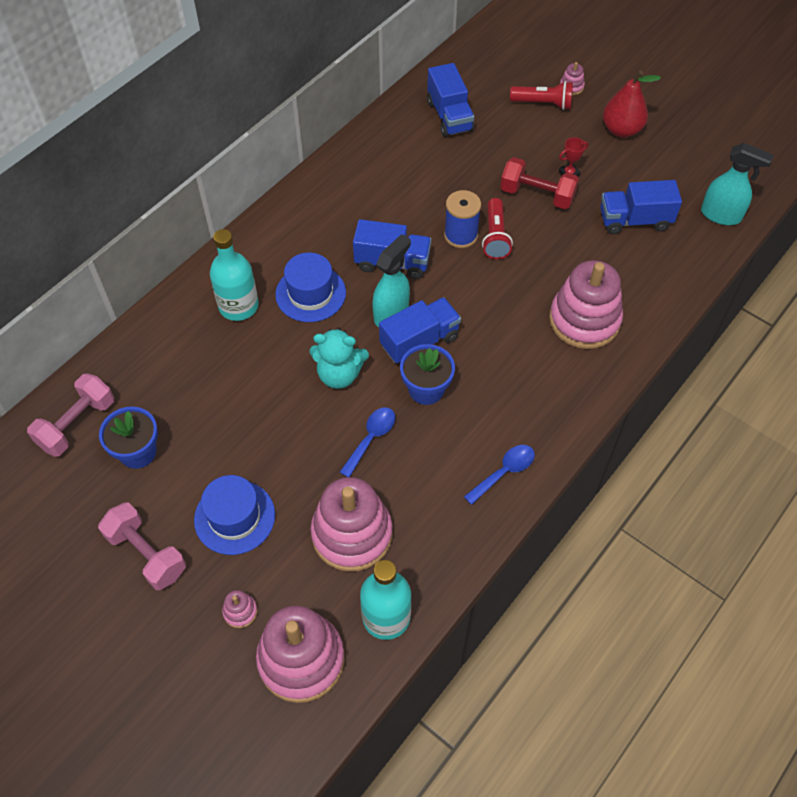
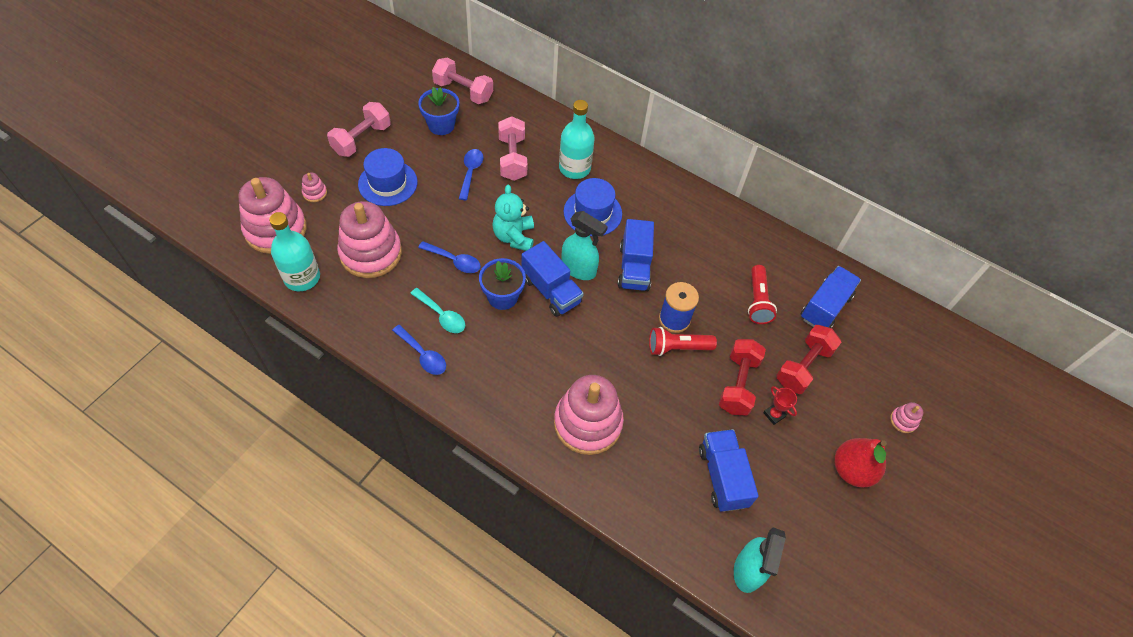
camera: 80 degrees right, 0 degrees up
(212, 370) = (512, 158): none -> pink dumbbell
(229, 418) = (470, 172): none -> blue spoon
(449, 116) = (825, 307): blue truck -> blue truck turned 150 degrees clockwise
(450, 453) = (441, 315): none -> turquoise spoon
(517, 144) = (803, 367): none -> red dumbbell
(543, 104) = (868, 392): red flashlight -> red flashlight (757, 301)

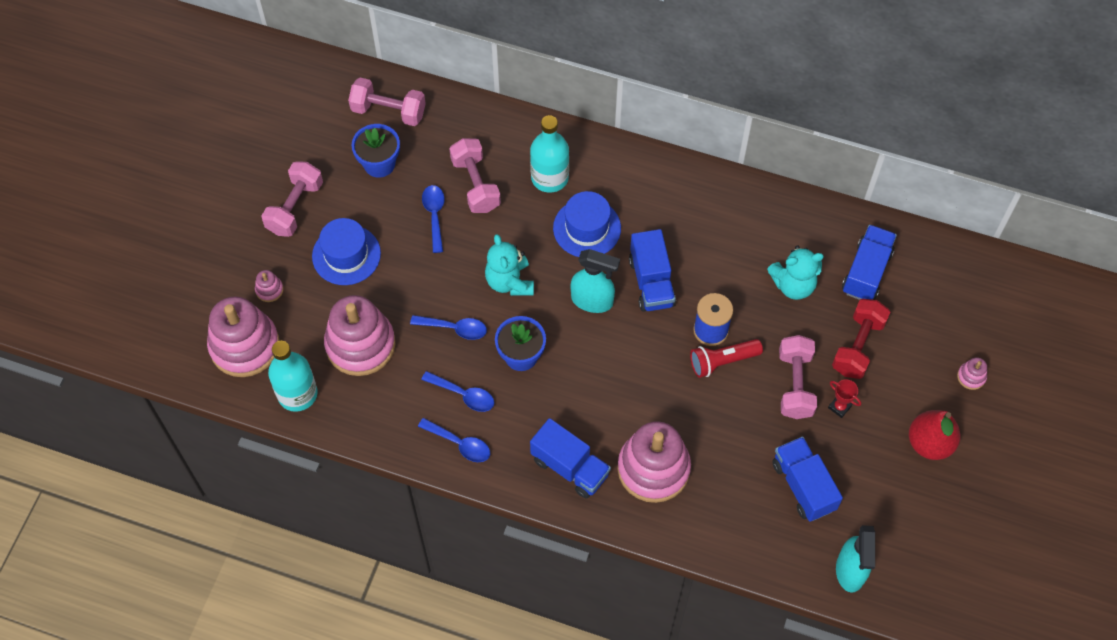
camera: 10 degrees left, 5 degrees up
(441, 315) = (463, 395): turquoise spoon -> blue spoon
(551, 290) = (570, 334): blue truck -> blue truck (570, 467)
(737, 384) = (795, 384): red dumbbell -> pink dumbbell
(757, 301) = (793, 285): red flashlight -> turquoise teddy bear

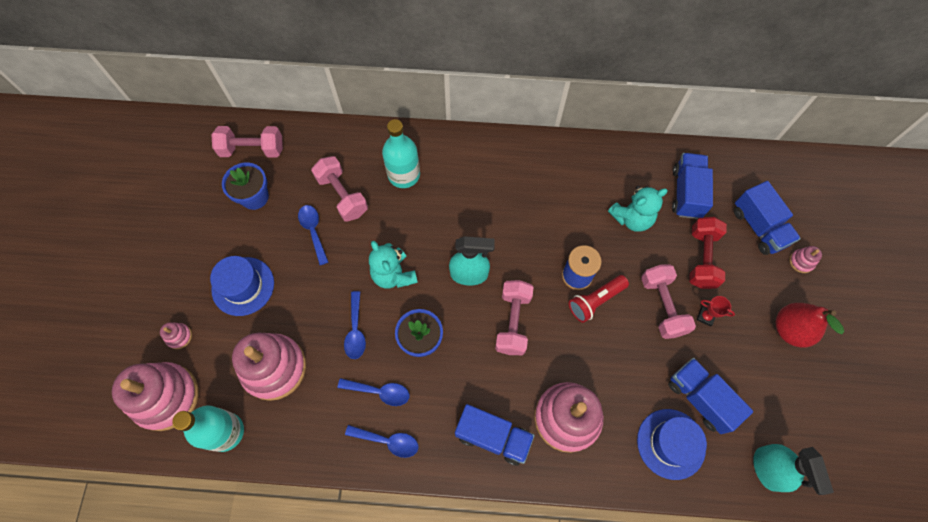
camera: 15 degrees left, 5 degrees up
(295, 207) = (187, 254): pink dumbbell -> pink dumbbell (513, 322)
(454, 328) = (355, 330): blue spoon -> blue spoon turned 90 degrees clockwise
(587, 228) = (447, 211): blue hat -> blue hat (671, 443)
(651, 282) = (514, 245): blue truck -> blue truck (759, 227)

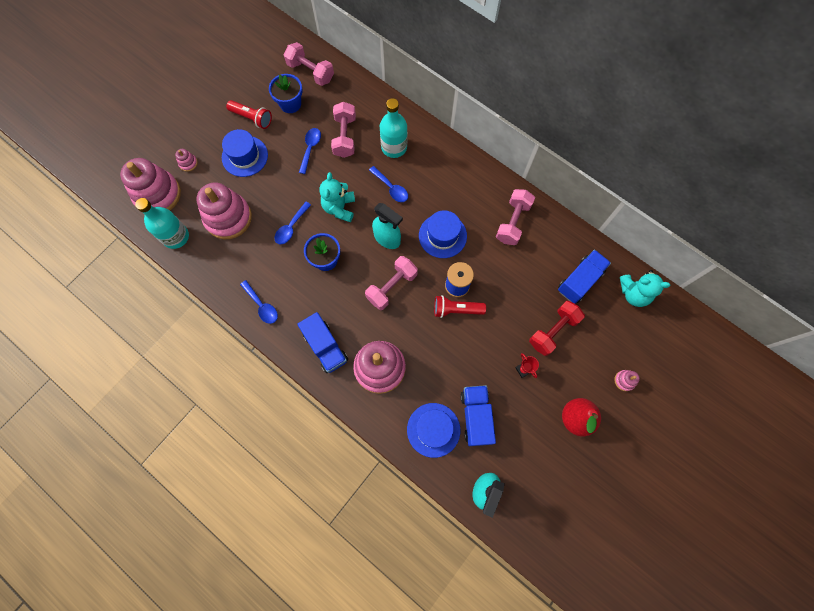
camera: 35 degrees right, 5 degrees up
(220, 239) = (252, 118): none -> red flashlight
(379, 392) = (278, 273): blue spoon -> blue spoon (391, 188)
(523, 234) = (442, 235): none -> blue hat
(632, 218) = (525, 273): turquoise teddy bear -> turquoise teddy bear (634, 293)
(662, 306) = (499, 343): pink dumbbell -> pink dumbbell (512, 222)
(759, 227) = (613, 337): blue truck -> none

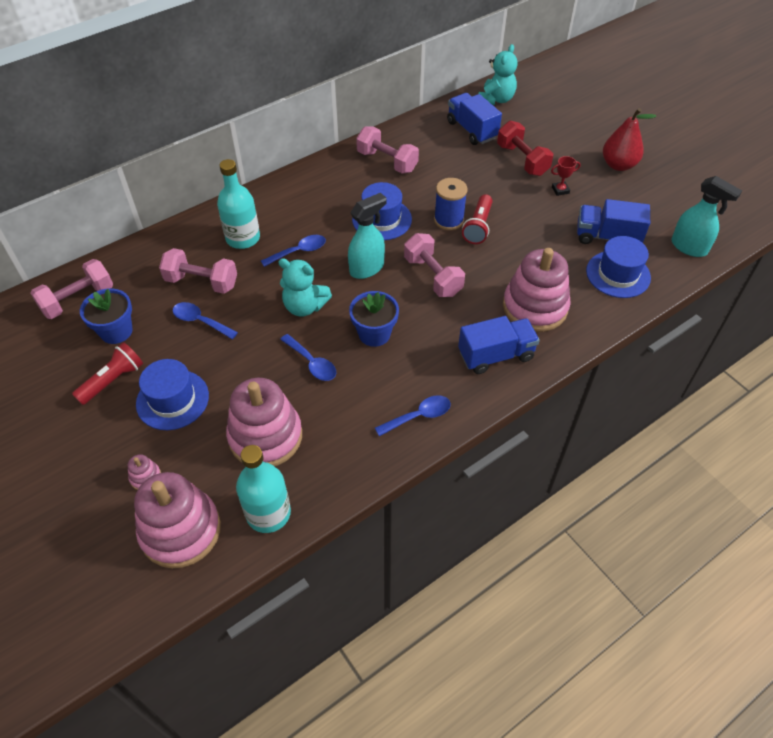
camera: 75 degrees left, 20 degrees down
(624, 380) = (585, 125): pink stacking toy -> none

